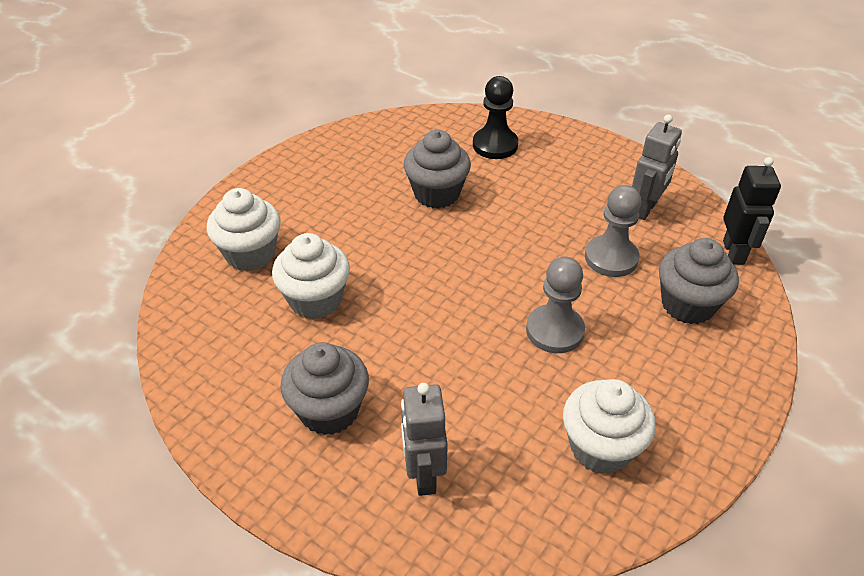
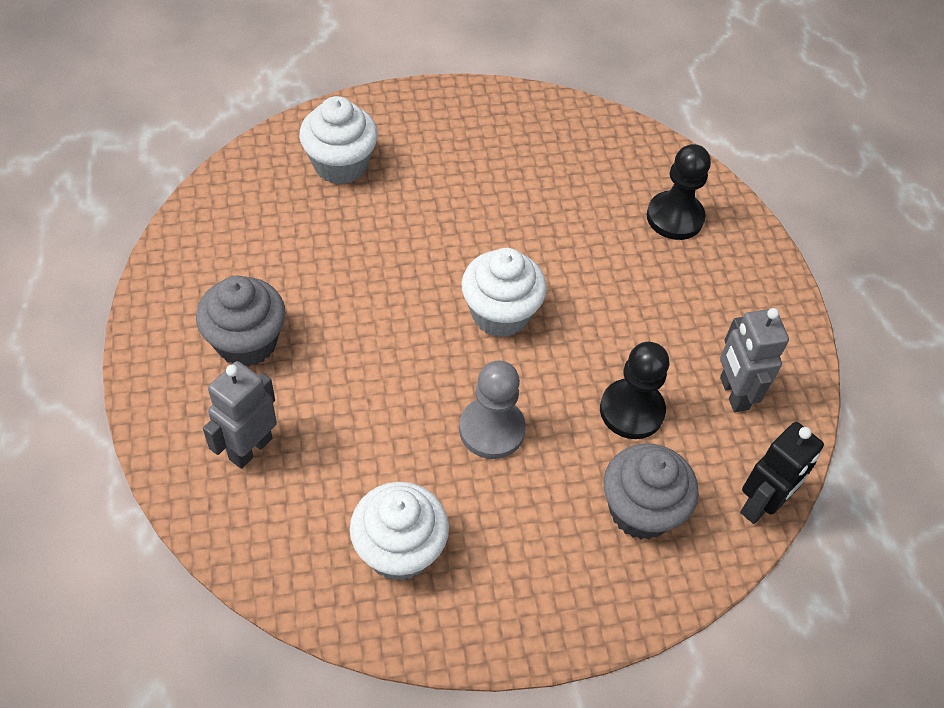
camera: 40 degrees right, 10 degrees up
(315, 300) = (341, 245): white cupcake -> white cupcake (500, 314)
(437, 194) = (556, 226): grey cupcake -> none
(611, 258) = (631, 410): grey pawn -> black pawn
(645, 209) = (733, 393): grey robot -> grey robot turned 90 degrees clockwise

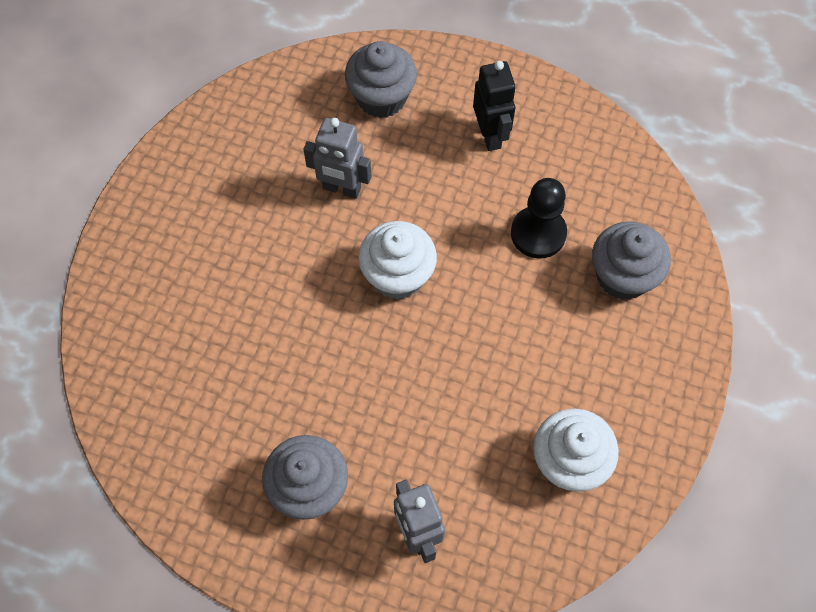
camera: 55 degrees left, 10 degrees up
(340, 165) = (161, 318): white cupcake -> none
(492, 429) = (500, 340): grey pawn -> none
(675, 217) = (381, 98): black pawn -> grey cupcake
(733, 393) = (561, 157): grey robot -> grey robot (341, 189)
(761, 505) = (658, 197): black robot -> black robot (490, 135)

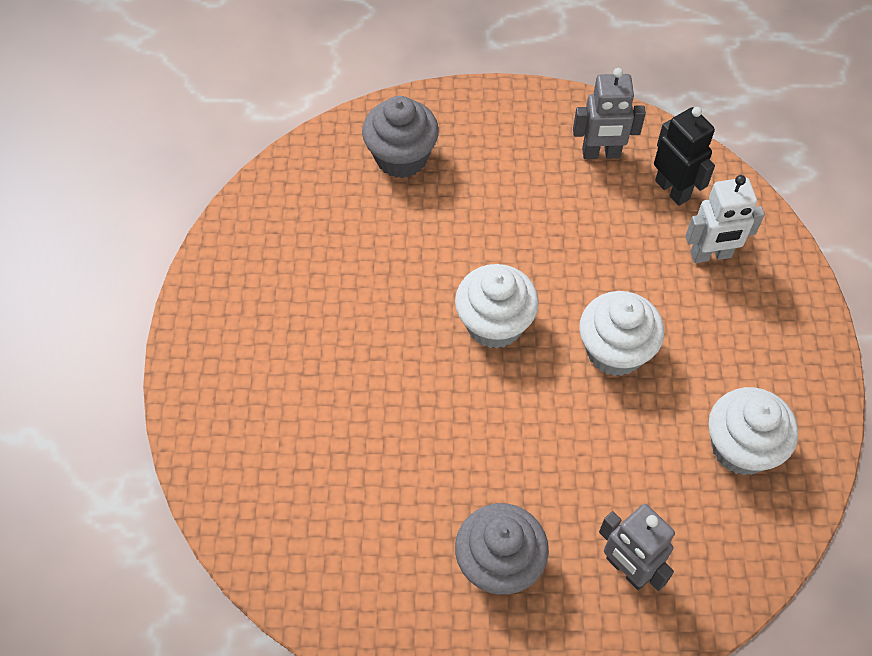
camera: 20 degrees left, 5 degrees down
(341, 189) = (400, 257): grey robot -> grey robot (601, 154)
(490, 135) = (525, 161): black robot -> black robot (672, 190)
(494, 336) = (615, 351): none -> white cupcake
(538, 233) = (613, 240): black pawn -> none
(622, 276) = (711, 255): grey cupcake -> white robot

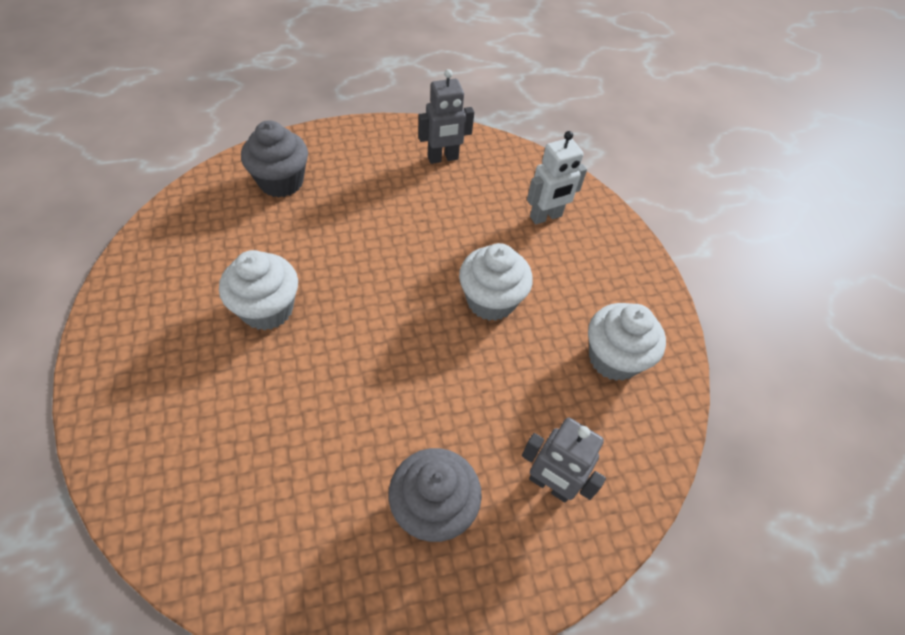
camera: 20 degrees left, 5 degrees down
(494, 324) = (385, 297): white cupcake -> white cupcake (267, 309)
(672, 190) = (504, 175): black robot -> none

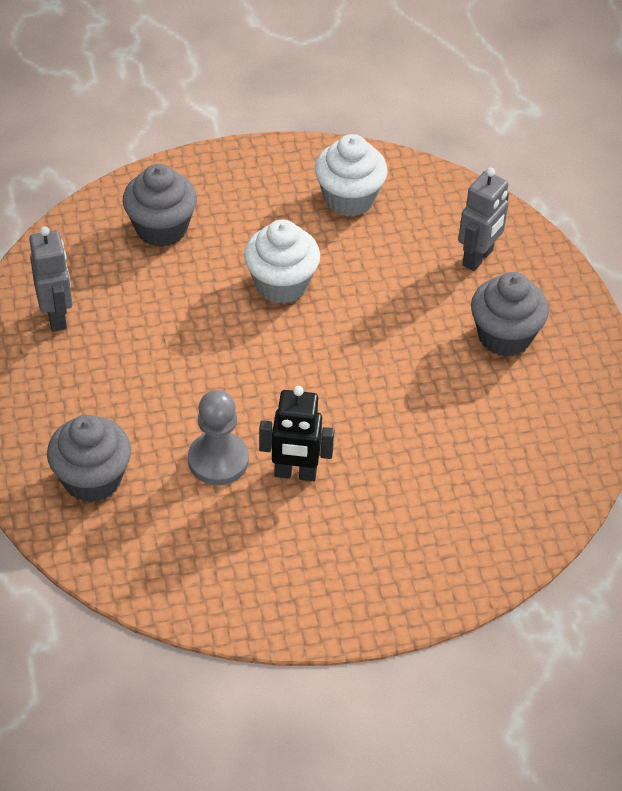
camera: 85 degrees left, 5 degrees down
(267, 309) = (295, 473): white cupcake -> black robot
(289, 256) = (218, 460): none -> grey pawn
(546, 217) = (161, 229): white robot -> grey cupcake

